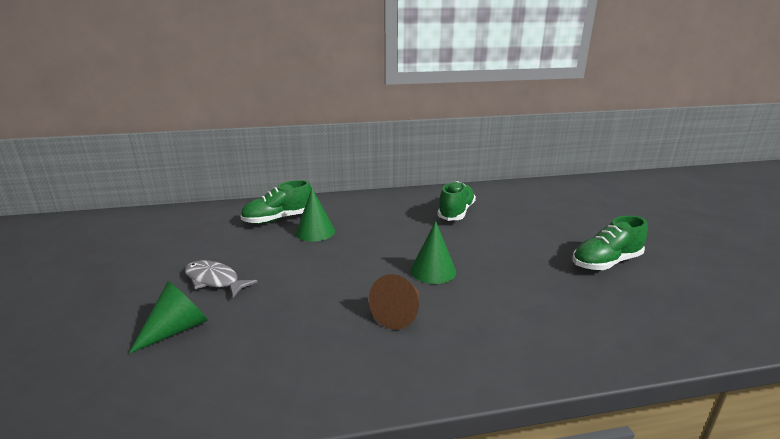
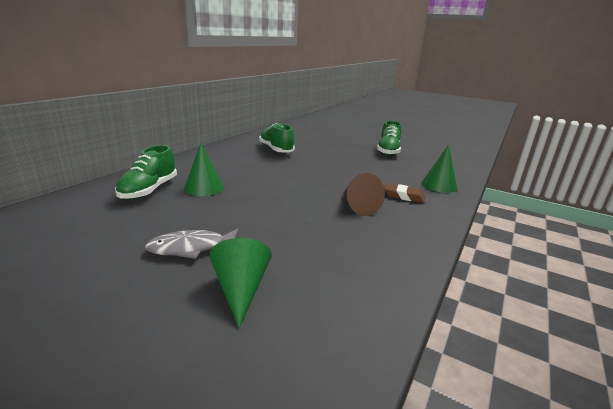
camera: 50 degrees left, 0 degrees up
(433, 271) = (328, 181): green cone -> green cone (439, 185)
(481, 330) = (404, 196): none -> brown eraser

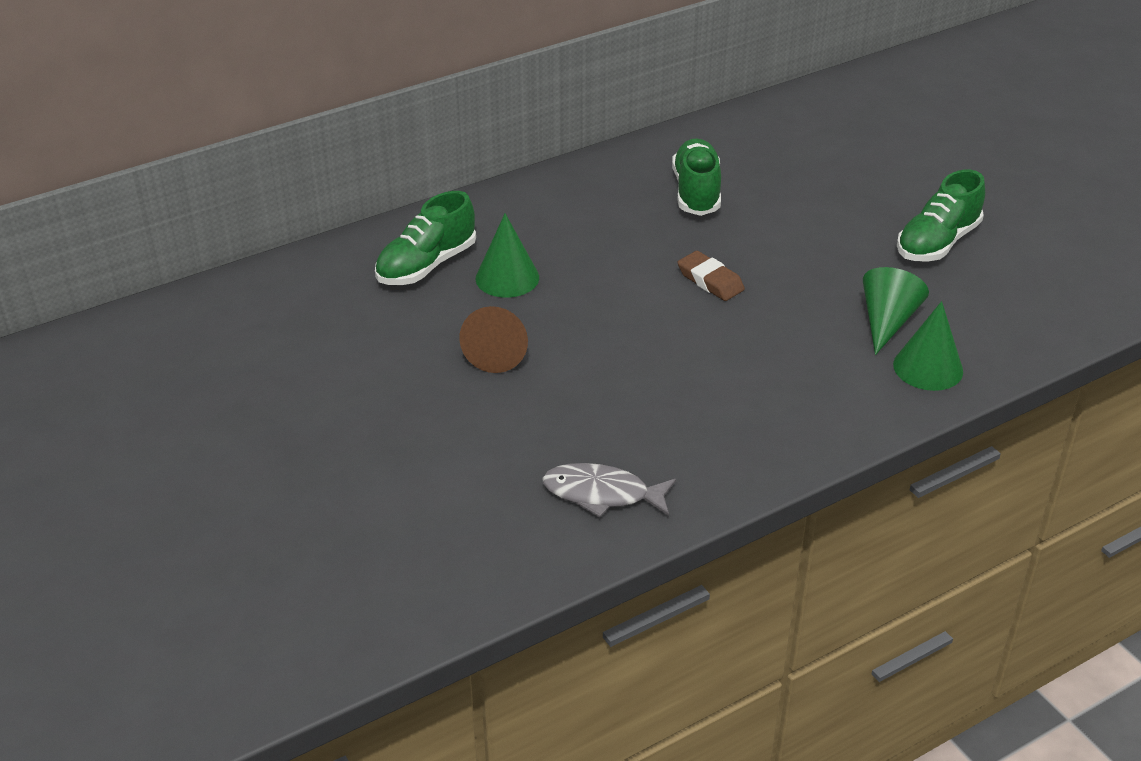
camera: 30 degrees right, 15 degrees up
(191, 248) = (435, 392): grey fish -> grey fish (602, 494)
(241, 290) = (460, 468): green cone -> green cone (887, 321)
(357, 206) = (719, 379): brown cone -> brown cone (497, 351)
(404, 196) = (825, 377): brown eraser -> brown eraser (710, 281)

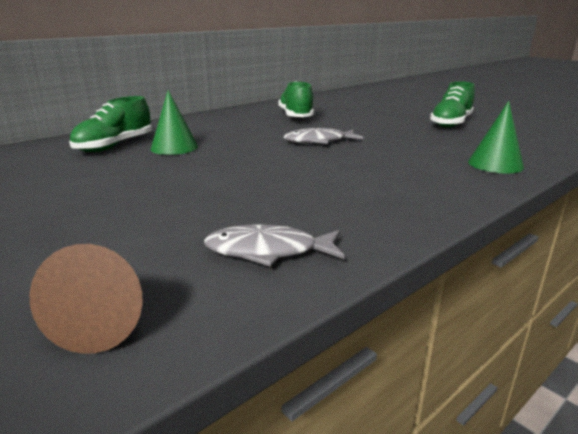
camera: 10 degrees left, 15 degrees down
(497, 351) = (164, 177): brown cone -> brown cone (105, 319)
(710, 281) = (318, 141): brown eraser -> grey fish
(887, 321) = (448, 149): green cone -> none

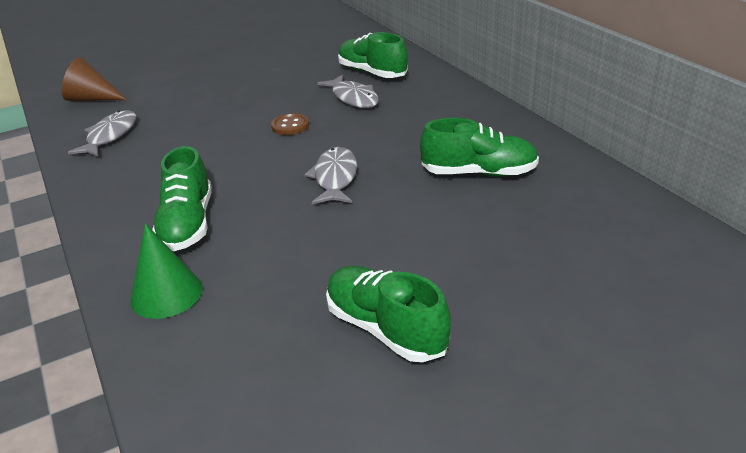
camera: 105 degrees right, 10 degrees up
(174, 147) = (353, 98): green cone -> grey fish
(233, 161) = (290, 126): none -> brown button
(416, 172) = (188, 224): none -> green shoe

